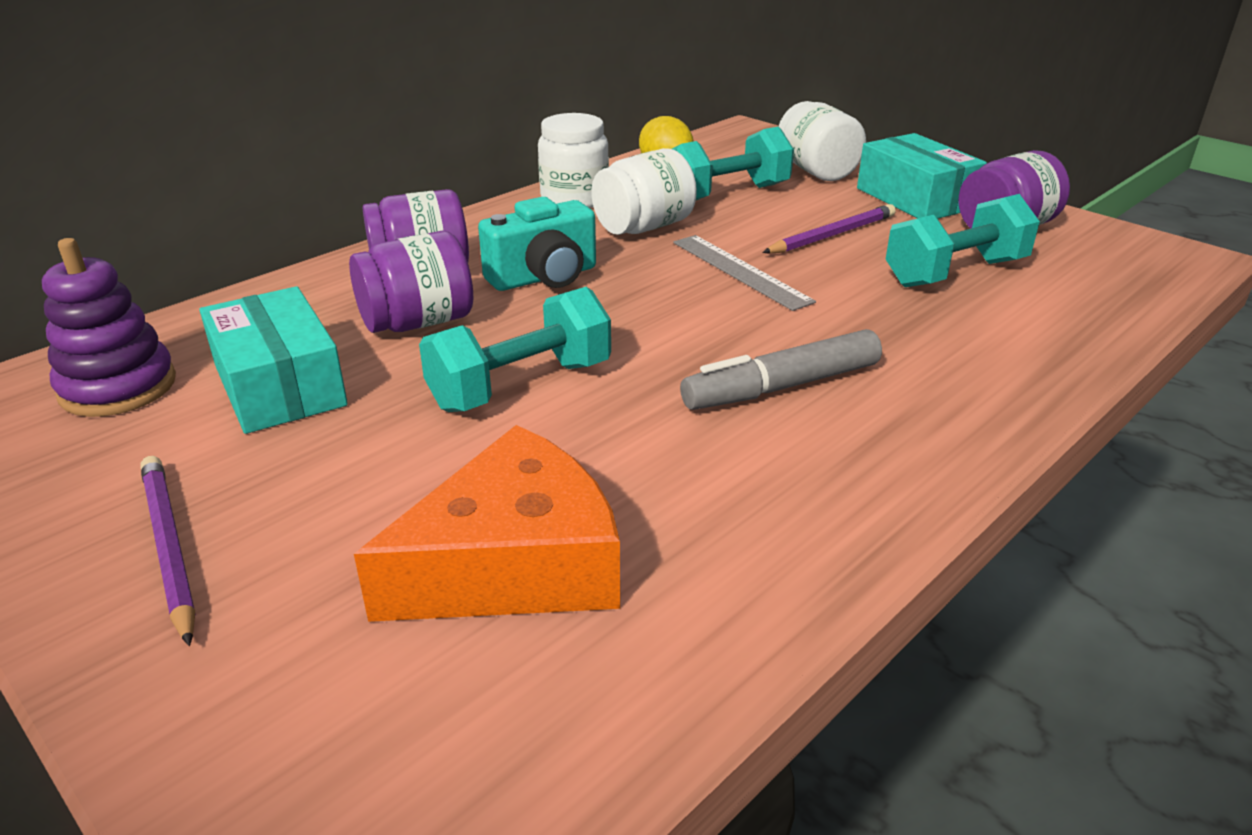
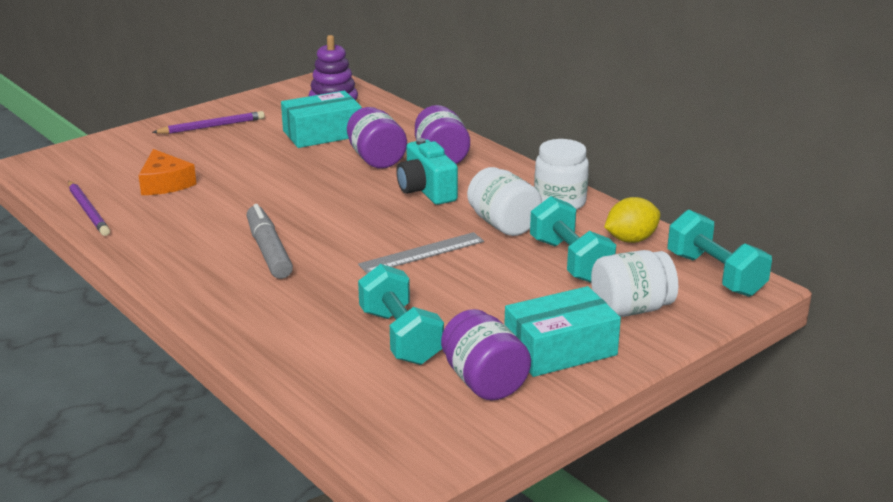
camera: 95 degrees right, 5 degrees down
(514, 564) = (165, 183): orange cheese -> orange cheese, size x0.64
(521, 386) = (299, 184): turquoise dumbbell -> turquoise dumbbell (715, 275)
(832, 235) = (480, 296): purple pencil -> purple pencil (88, 211)

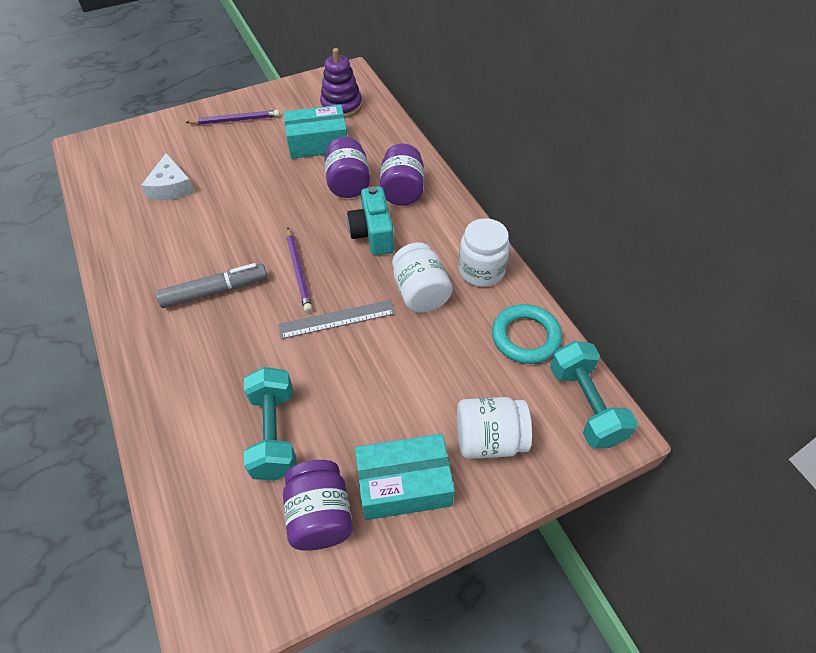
camera: 15 degrees right, 25 degrees up
(88, 211) = (100, 212): purple pencil -> purple pencil (298, 271)
(165, 183) = (171, 187): orange cheese -> white cheese
(268, 251) = (215, 291): grey marker -> grey marker turned 75 degrees clockwise
(570, 261) = (460, 357): turquoise dumbbell -> none
(631, 239) = (525, 337): yellow lemon -> turquoise ring

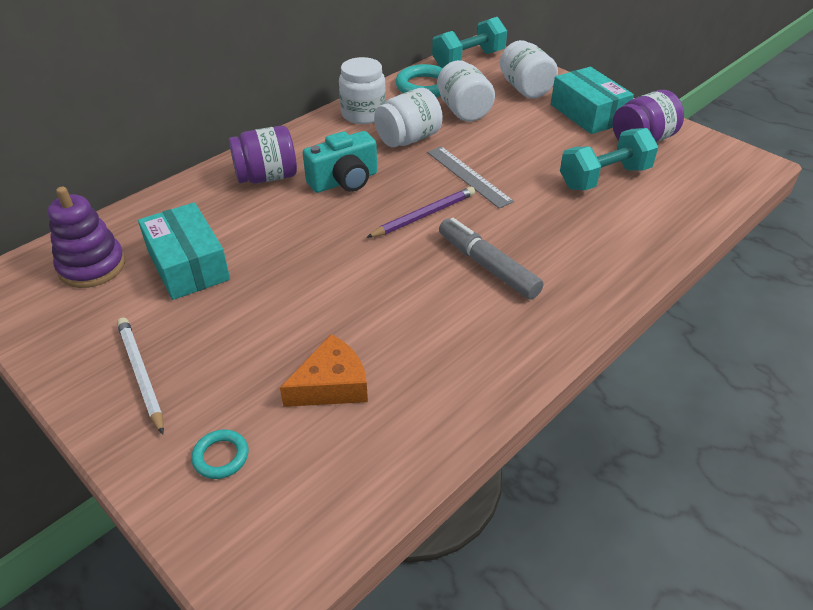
camera: 110 degrees left, 10 degrees down
(159, 142) = (221, 457): none -> turquoise ring
(171, 187) = (331, 385): white cheese -> orange cheese
(235, 120) = (141, 375): purple pencil -> white pencil
(348, 184) = (267, 217): purple jar -> none
(458, 356) = (463, 110): none -> white jar

